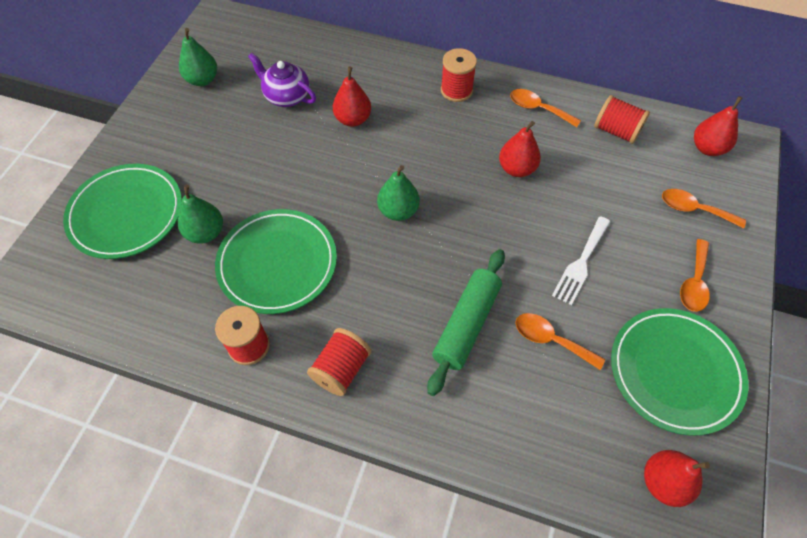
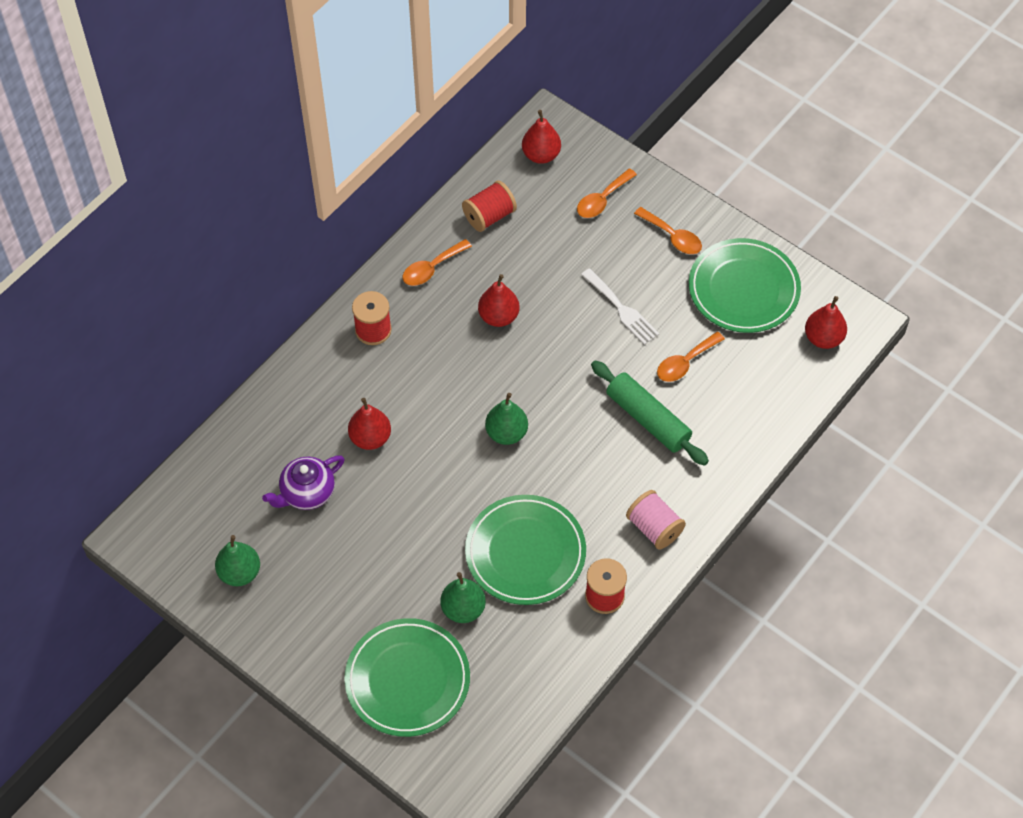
camera: 70 degrees left, 0 degrees up
(341, 369) = (654, 528): red spool -> pink spool

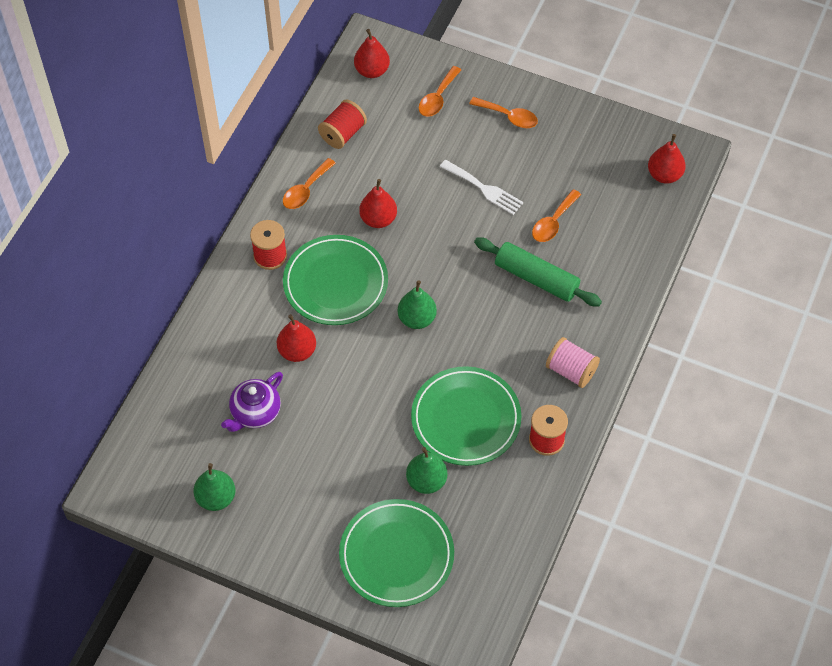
camera: 15 degrees left, 0 degrees up
(743, 289) = (583, 148): green plate -> green plate (335, 283)

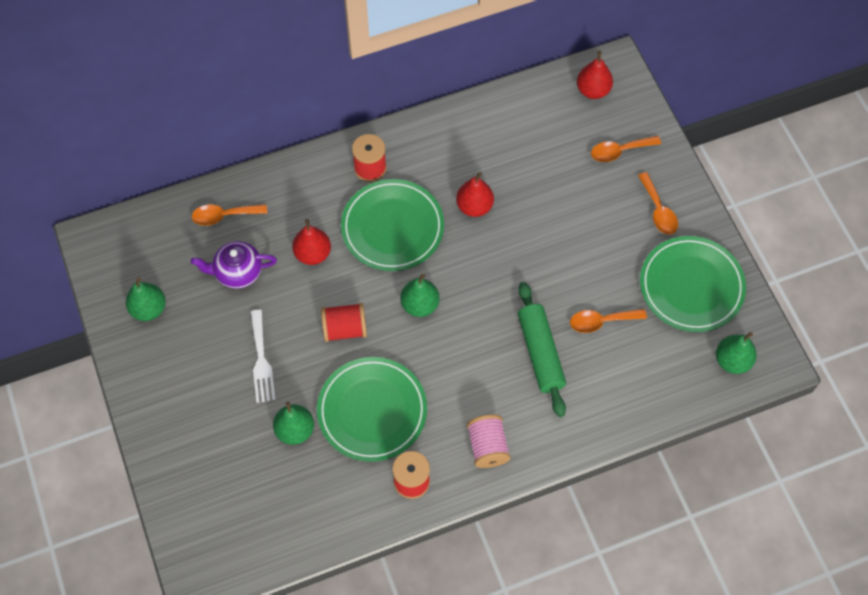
camera: 45 degrees right, 5 degrees up
(305, 190) = (447, 141): orange spoon -> orange spoon (224, 216)
(343, 133) = (519, 120): red spool -> red spool (345, 329)
(396, 555) = (217, 463): green plate -> green plate (691, 286)
(484, 189) = (577, 250): white fork -> white fork (261, 360)
(664, 175) = (732, 361): red pear -> green pear

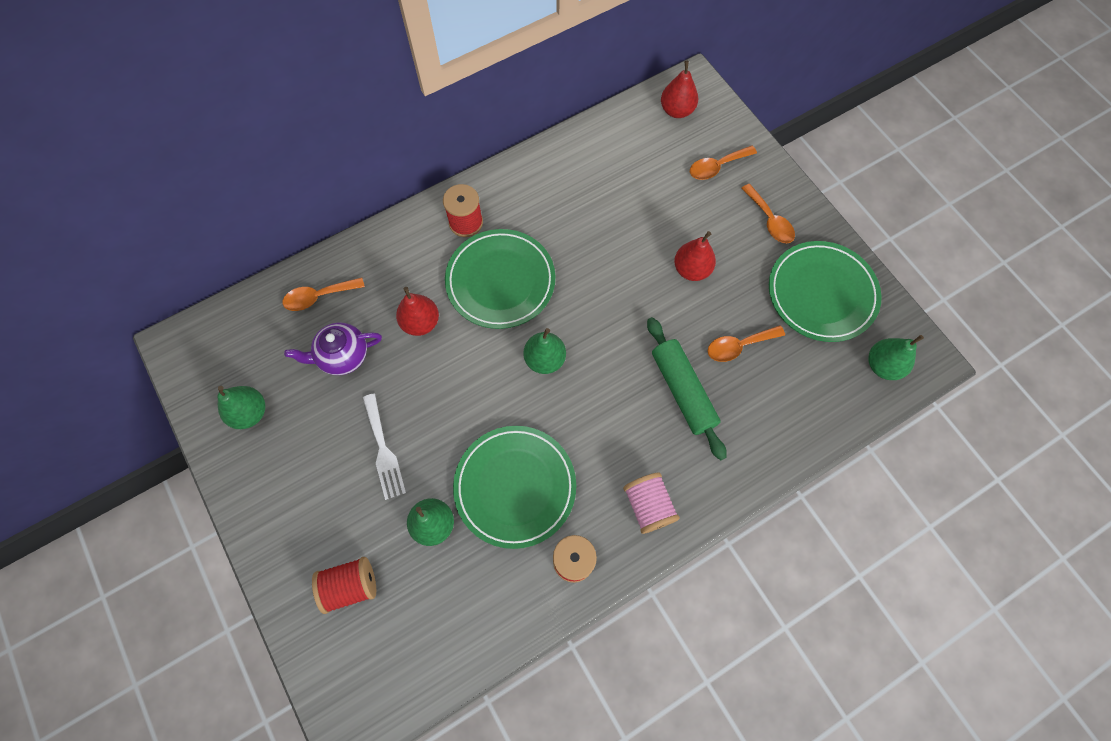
camera: 10 degrees left, 5 degrees up
(345, 329) = (469, 399): red spool -> red spool (350, 585)
(474, 206) = (581, 245): red pear -> red pear (691, 269)

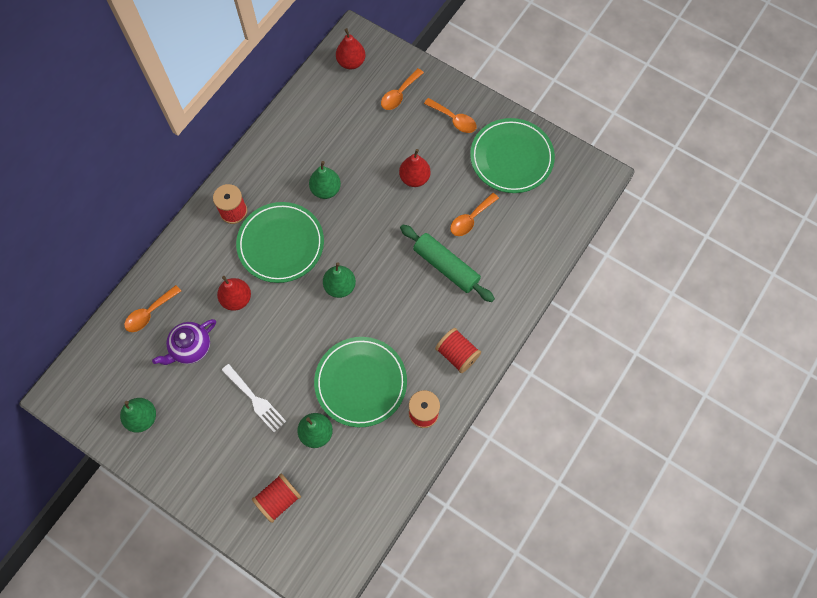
camera: 25 degrees left, 0 degrees up
(648, 506) = (457, 354): pink spool -> red spool
(882, 365) = (572, 191): green pear -> green pear (326, 190)

